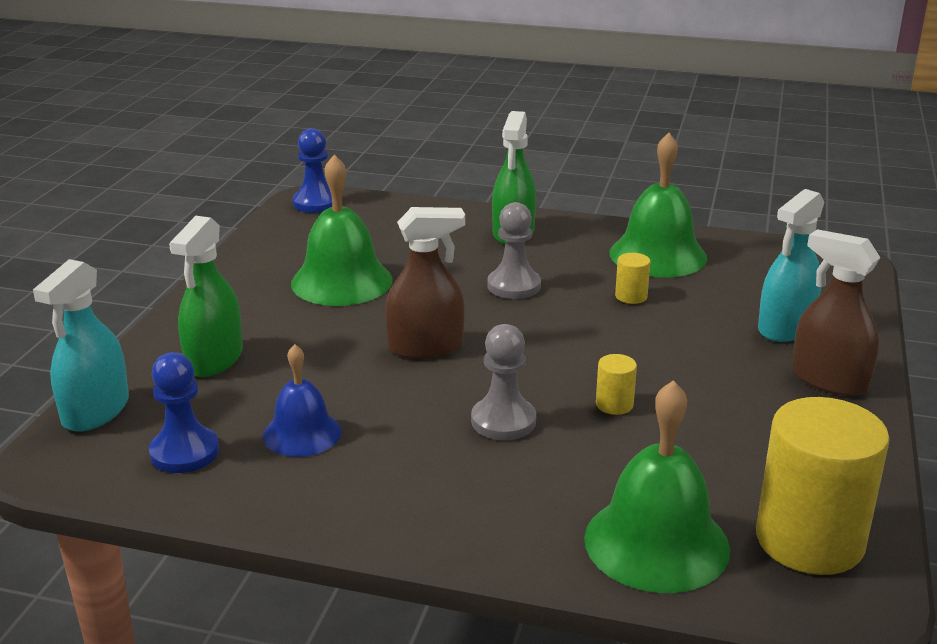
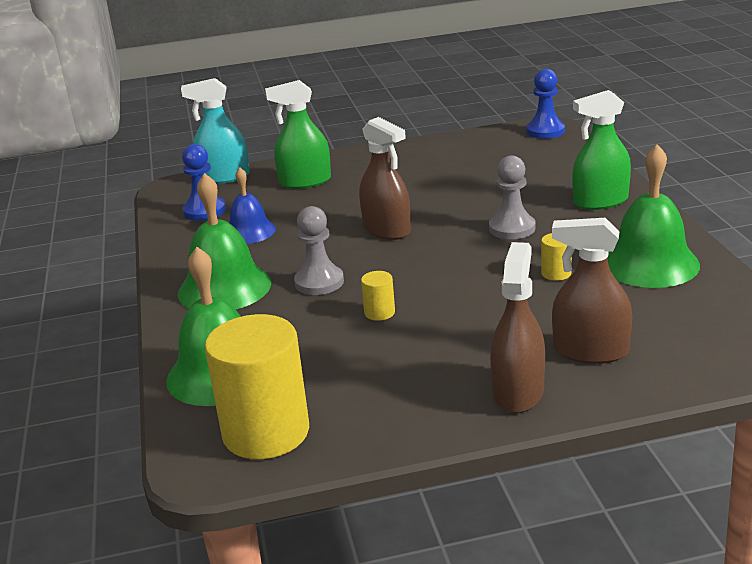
camera: 65 degrees right, 0 degrees up
(341, 281) = (443, 177): green bell -> green bell (224, 288)
(785, 327) = (590, 351): turquoise spray bottle -> brown spray bottle

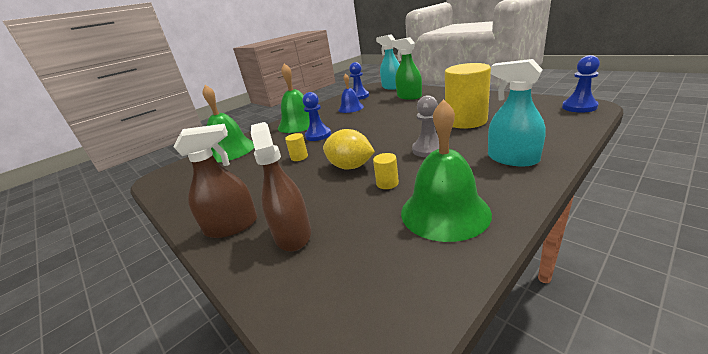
camera: 60 degrees right, 0 degrees up
(266, 432) = (184, 177): yellow cylinder -> yellow cylinder (466, 121)
(319, 282) = (318, 135): grey pawn -> blue pawn
(387, 230) = (384, 126): brown spray bottle -> none
(478, 283) = (350, 167): none -> yellow lemon
(600, 201) = (512, 159): green spray bottle -> turquoise spray bottle

